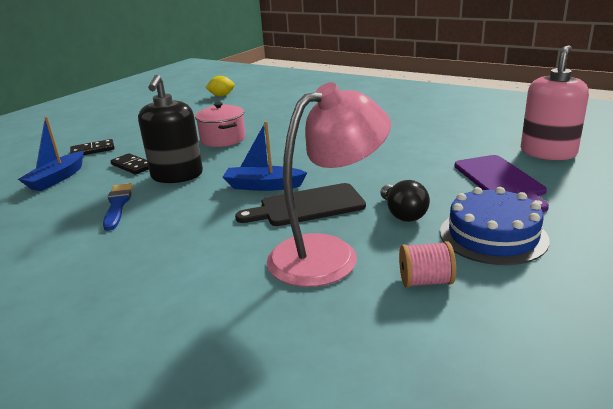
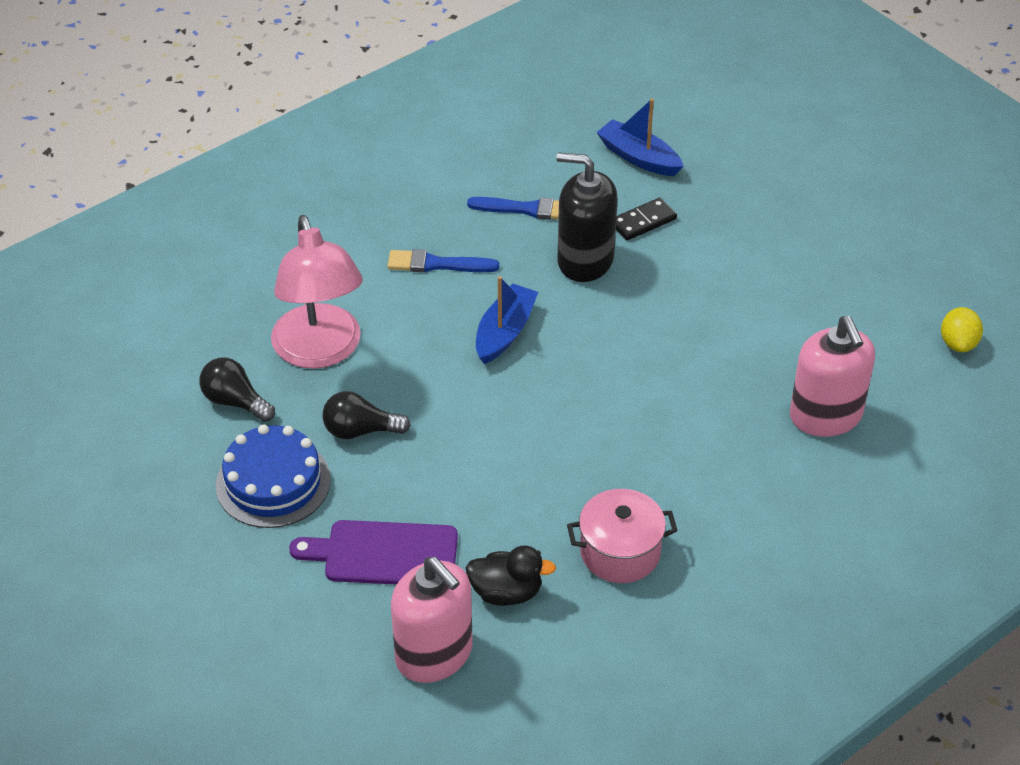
camera: 105 degrees right, 20 degrees up
(93, 150) = (730, 183): black domino -> none
(193, 226) = (437, 264): none -> blue brush
(223, 139) = (699, 317): pink pot -> pink pot (620, 552)
(285, 108) = (825, 416): none -> pink soap dispenser
(307, 206) = (428, 358): black cutting board -> none
(425, 281) = (235, 402): pink spool -> black light bulb
(480, 145) = (506, 592): none -> black duck

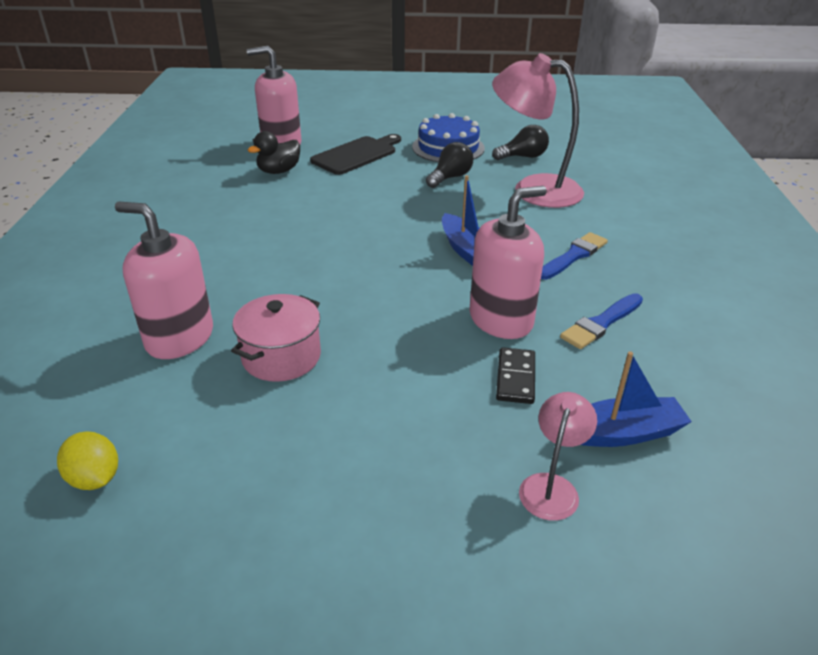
camera: 130 degrees right, 10 degrees down
(384, 554) = (357, 155): purple cutting board -> black cutting board
(585, 260) = (501, 319): black soap dispenser -> pink soap dispenser
(620, 552) = (240, 208): pink pot -> pink pot (281, 357)
(717, 166) = (552, 486): none -> pink lamp

